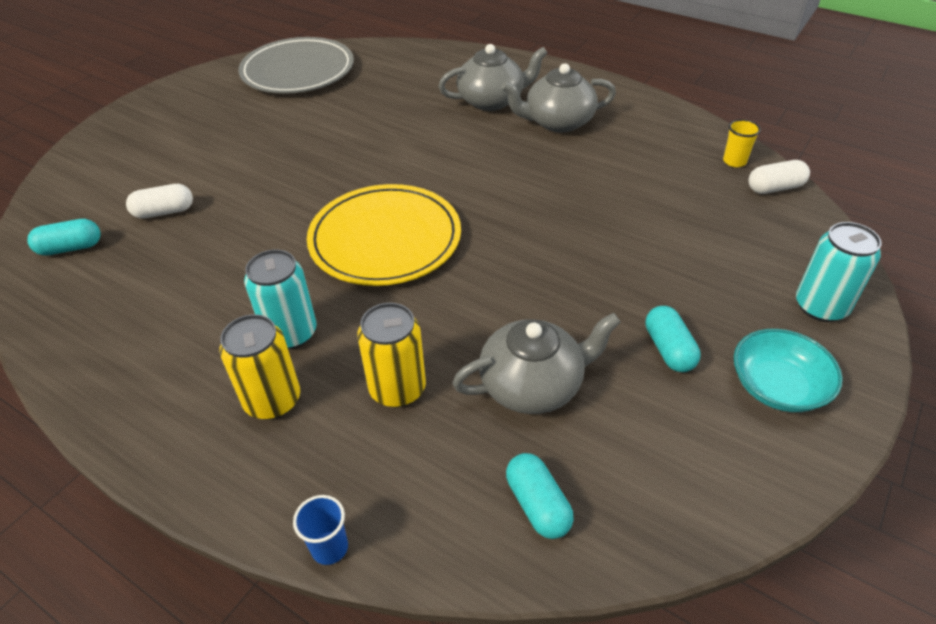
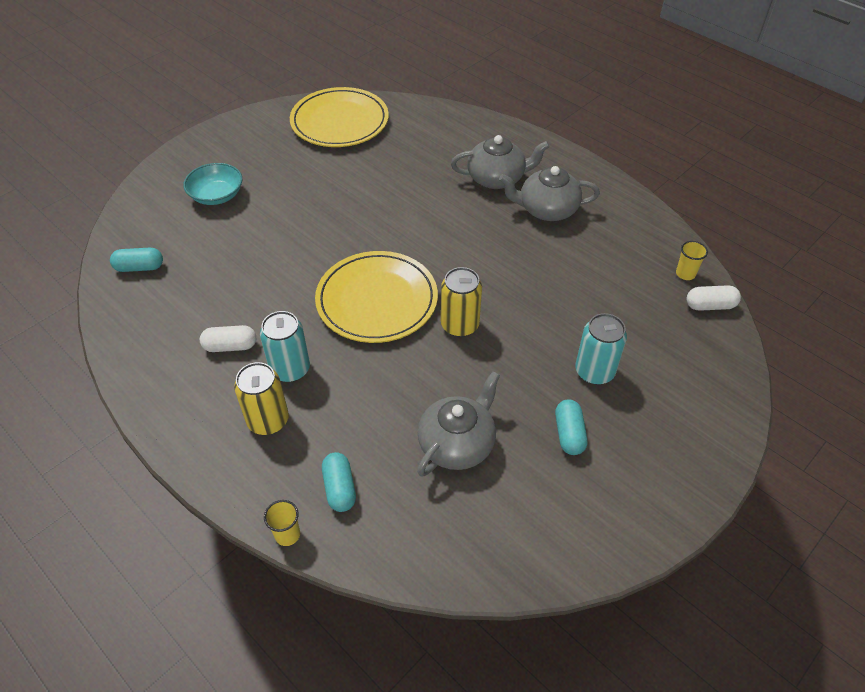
camera: 10 degrees right, 5 degrees up
(164, 212) = (212, 246): white capsule -> white capsule (230, 346)
(298, 71) = (339, 122): grey plate -> yellow plate
(329, 548) = (287, 534): blue cup -> yellow cup
(397, 389) = (358, 428): yellow can -> yellow can (460, 325)
(533, 385) = (457, 444): grey teapot -> grey teapot turned 45 degrees counterclockwise
(537, 505) = (435, 533): turquoise capsule -> turquoise capsule (339, 488)
(777, 386) = (641, 479): turquoise bowl -> turquoise bowl (216, 195)
(820, 306) = (703, 420): turquoise can -> turquoise can (594, 371)

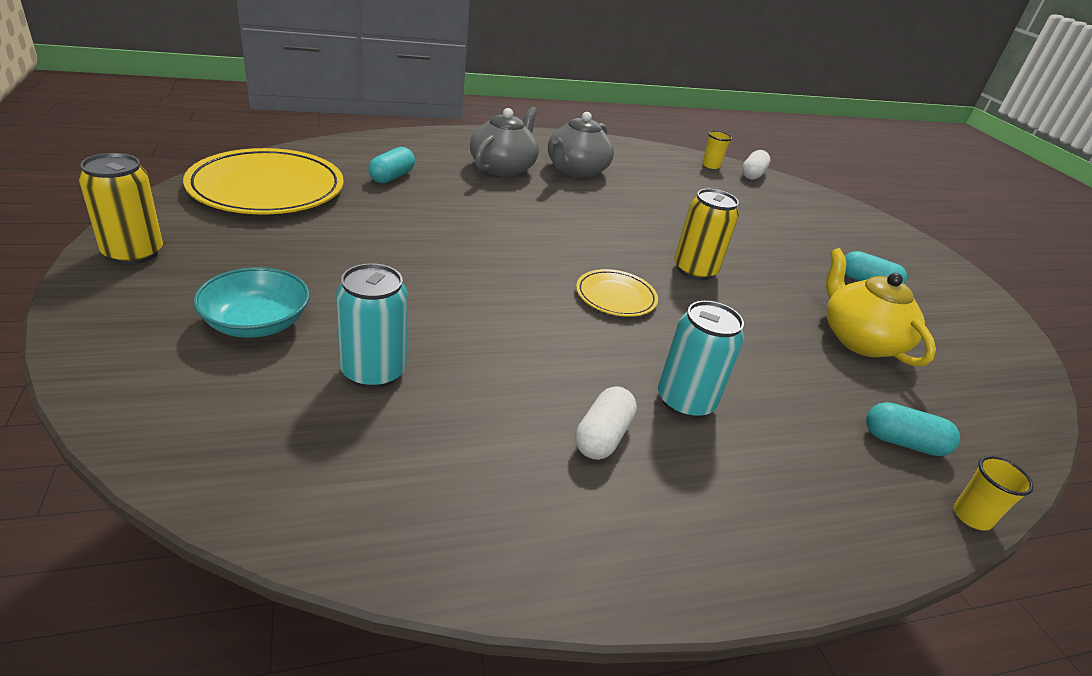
camera: 65 degrees left, 15 degrees down
(139, 267) = (317, 467): turquoise capsule -> turquoise capsule (392, 177)
(268, 420) = (768, 457): yellow can -> yellow can (133, 253)
(377, 300) = (616, 296): yellow plate -> yellow plate, size x0.50
(457, 444) = (860, 340): grey teapot -> yellow teapot
(594, 371) = (798, 241): turquoise can -> turquoise can (373, 371)

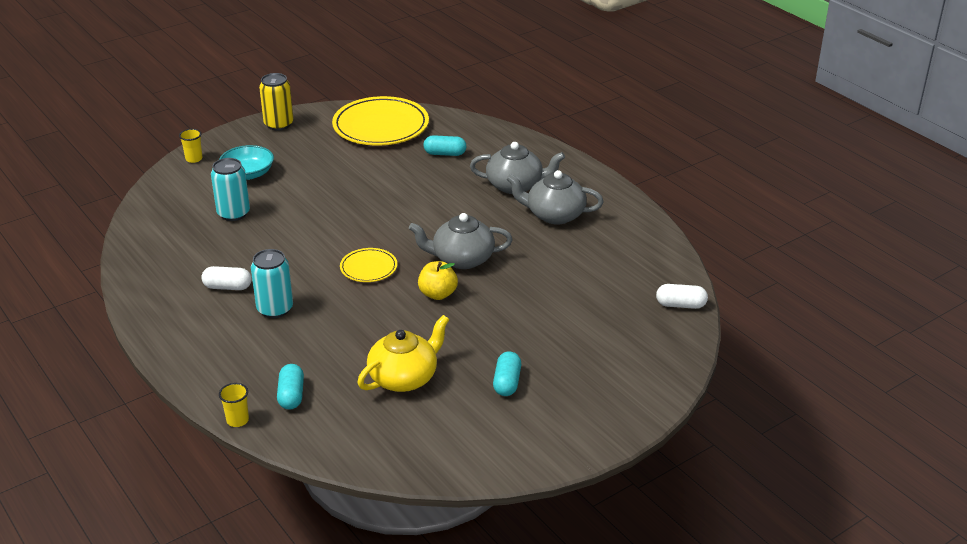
camera: 75 degrees right, 0 degrees up
(630, 236) = (462, 259): none -> grey teapot
(695, 270) = (438, 294): yellow can -> yellow apple
(711, 165) = (668, 278): yellow cup -> yellow cup (194, 159)

